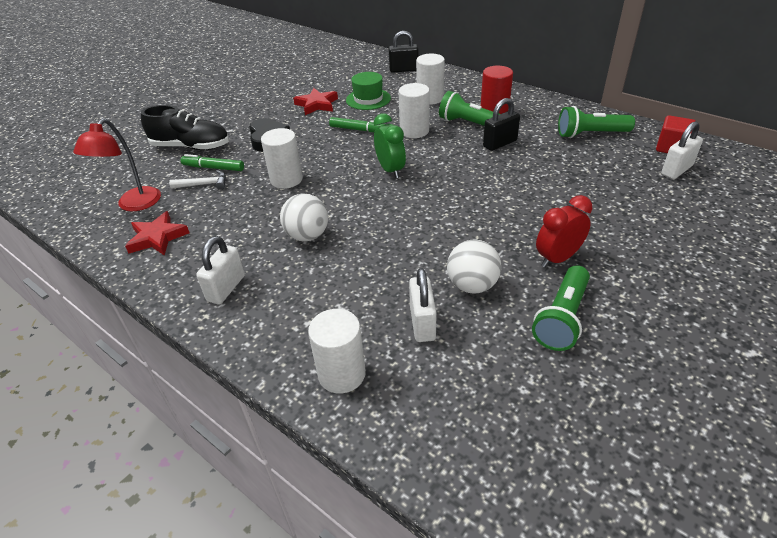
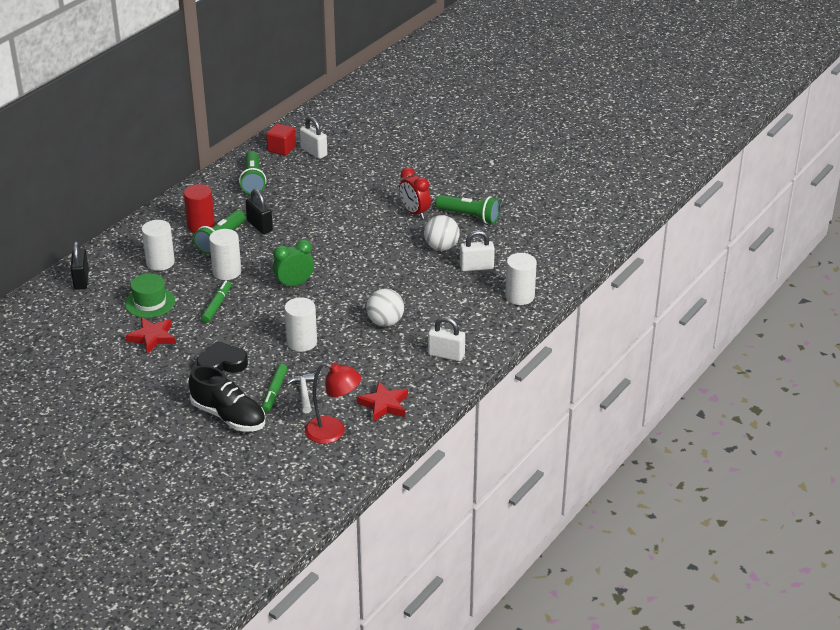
camera: 95 degrees left, 5 degrees down
(191, 147) = (228, 416): black shoe -> black shoe turned 120 degrees clockwise

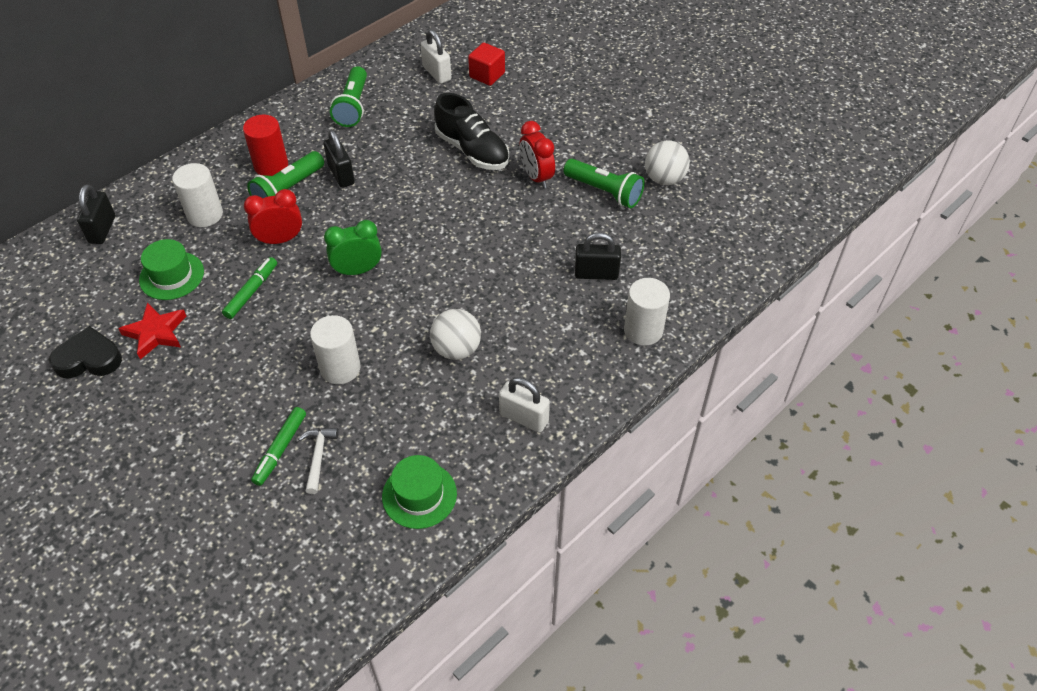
camera: 10 degrees right, 15 degrees up
(222, 364) = (228, 389): black heart -> black heart (89, 359)
(227, 272) = (280, 240): white cylinder -> red clock
(228, 416) = (208, 483): black shoe -> black shoe (472, 150)
(281, 149) = (400, 64): red cube -> red cube (487, 75)
(333, 432) = (338, 535): red lamp -> none
(384, 405) = (419, 495): red star -> green hat
(441, 247) = (558, 236): white ball -> white ball (664, 179)
(476, 267) = (596, 274): white padlock -> black padlock

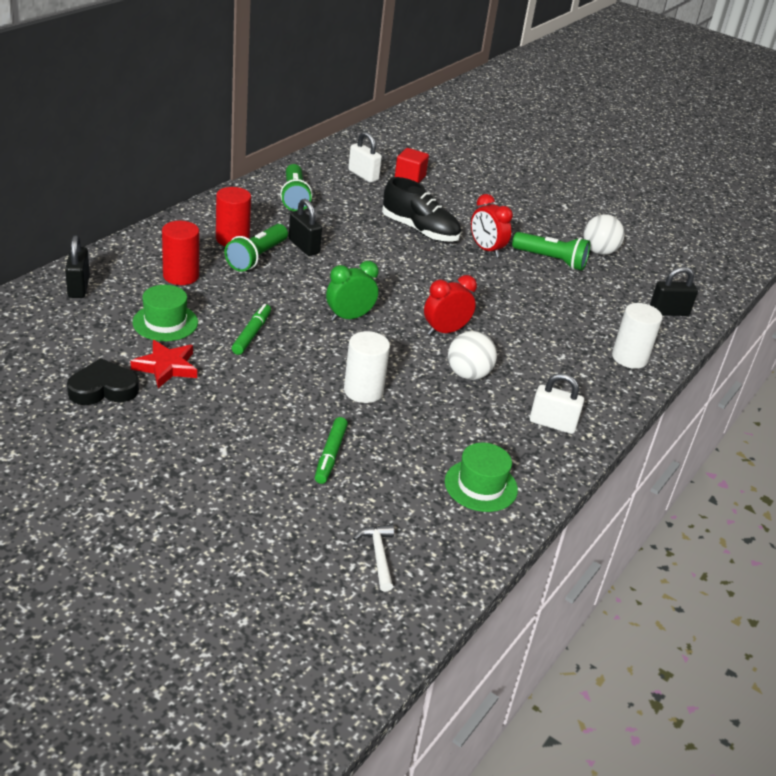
camera: 15 degrees left, 15 degrees down
(205, 215) = (181, 276): white cylinder -> red cylinder
(280, 240) = (264, 294): red clock -> red clock (445, 331)
(318, 457) = (370, 460): white hammer -> white hammer (378, 555)
(596, 274) = (570, 318): black padlock -> black padlock (668, 312)

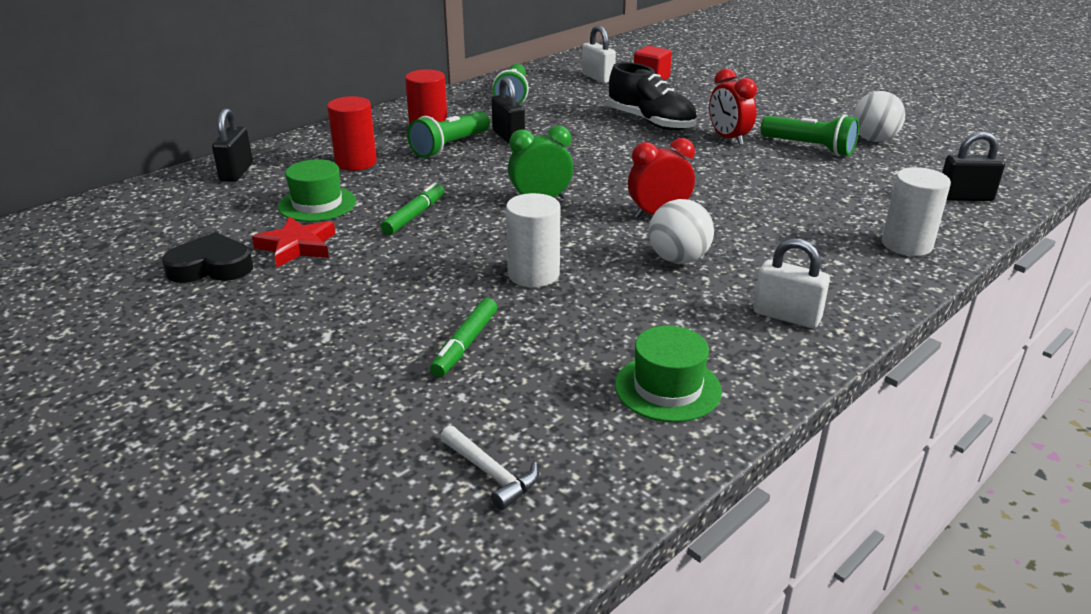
camera: 15 degrees right, 5 degrees down
(378, 555) = (491, 474): white hammer -> white hammer turned 135 degrees clockwise

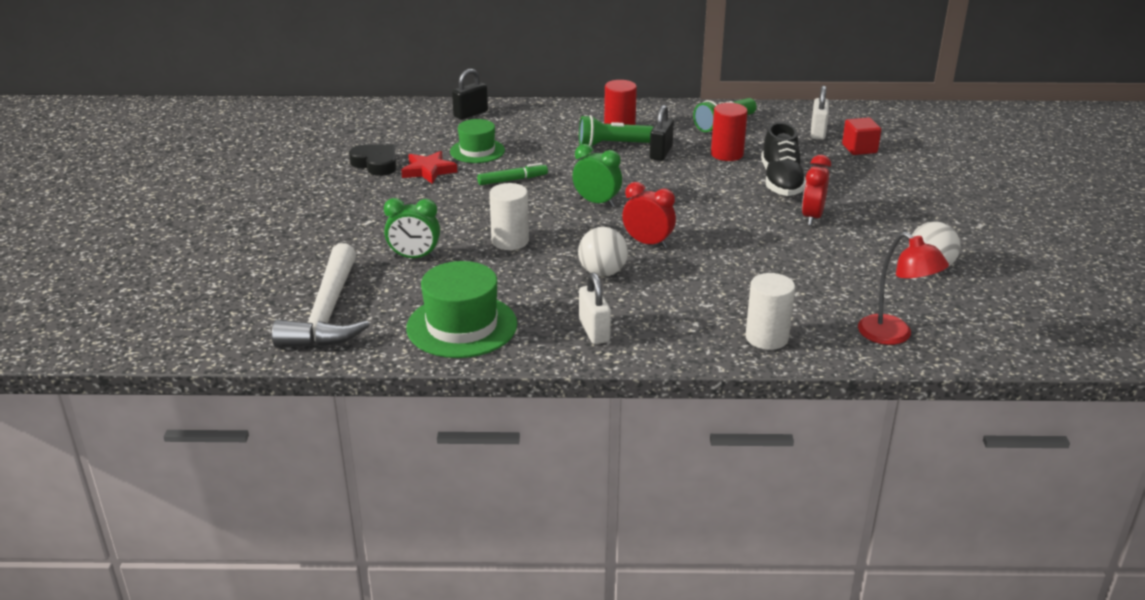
camera: 45 degrees right, 0 degrees up
(356, 162) = (540, 133): red cylinder -> red cylinder (727, 154)
(465, 344) = (414, 257): green marker -> green clock
(491, 474) = (327, 313): white hammer -> white hammer, size x2.36
(667, 388) = (462, 326): green hat -> green hat, size x1.55
(810, 148) = (860, 250): green flashlight -> none
(965, 197) = (893, 335): black padlock -> red lamp

